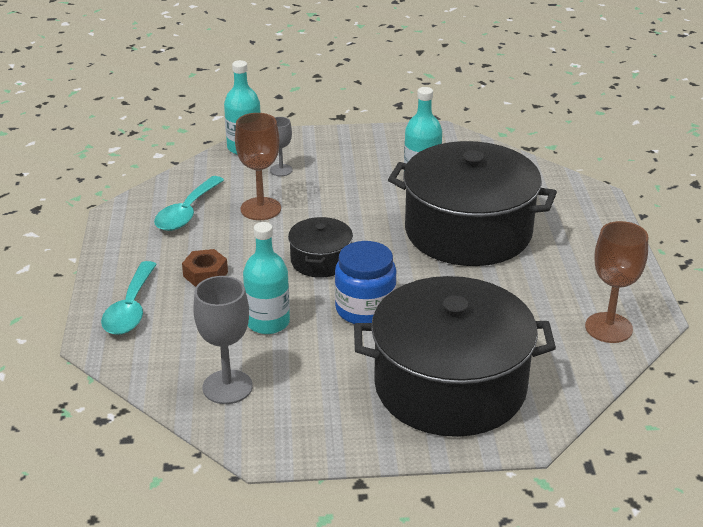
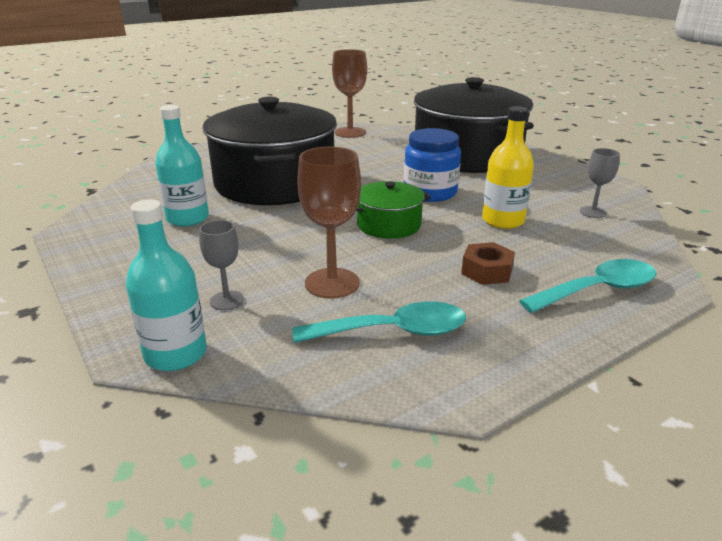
camera: 120 degrees left, 5 degrees down
(227, 387) = (592, 212): grey goblet -> grey goblet, size x0.59
(268, 322) = (503, 220): turquoise bottle -> yellow bottle
(321, 260) = (389, 225): black pot -> green pot

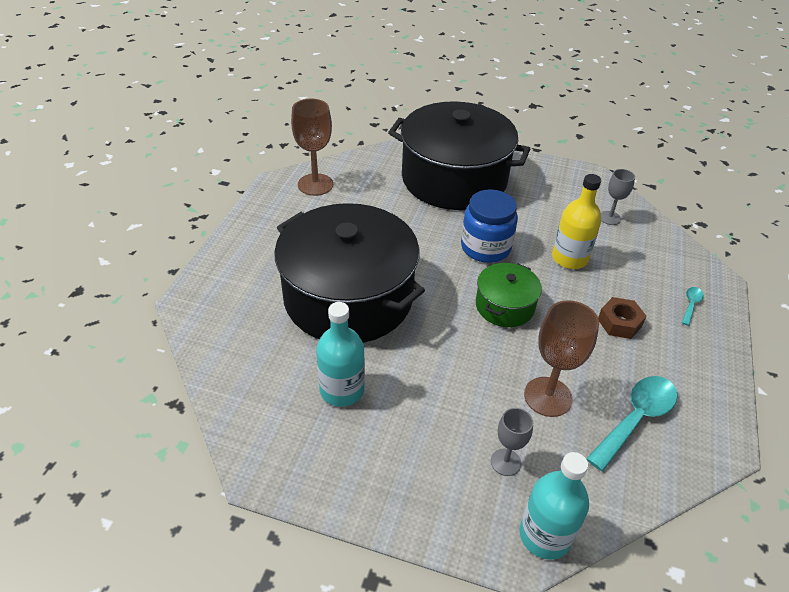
camera: 40 degrees left, 15 degrees up
(598, 290) = (691, 305): turquoise spoon -> turquoise spoon, size x0.47

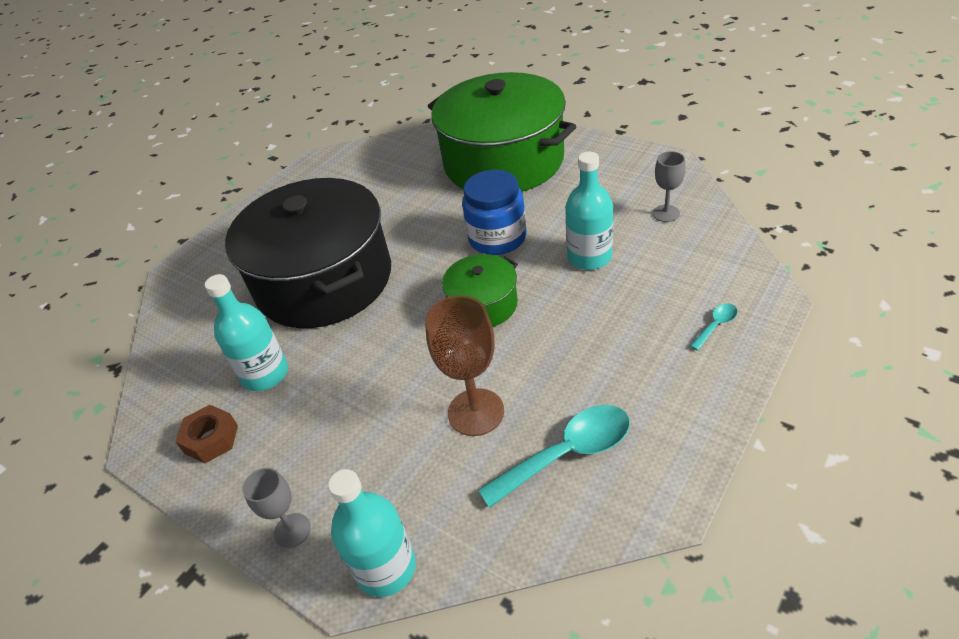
camera: 25 degrees right, 0 degrees up
(315, 184) = (355, 162): brown goblet -> none
(454, 179) = (503, 161): black pot -> green pot
(505, 462) = (388, 478): grey goblet -> grey goblet (292, 530)
(569, 258) = (589, 257): yellow bottle -> turquoise bottle
(619, 323) = (609, 338): brown nut -> brown nut (211, 439)

